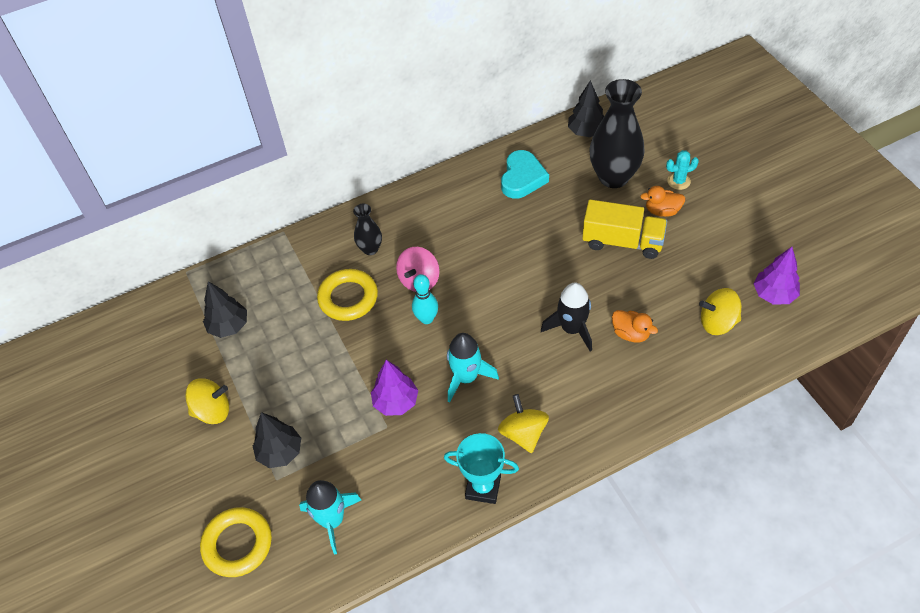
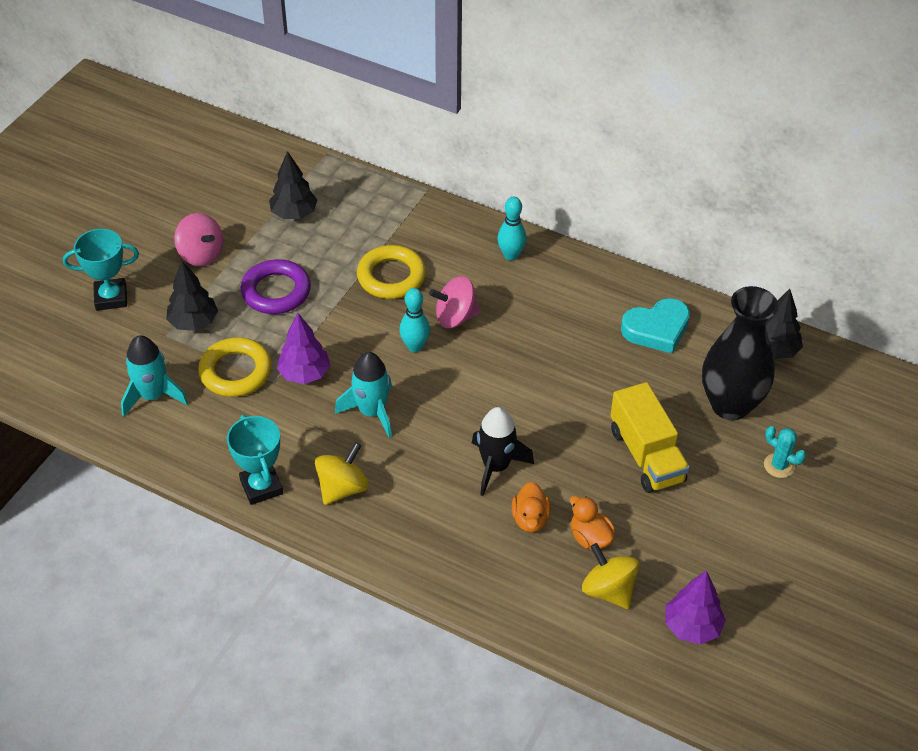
camera: 50 degrees right, 5 degrees down
(200, 501) = (111, 297): none -> turquoise trophy
(212, 411) = (201, 254): yellow spinning top -> pink spinning top
(237, 544) = (88, 345): yellow ring -> yellow ring (236, 372)
(297, 379) = (276, 291): none -> purple ring
(370, 249) = (461, 261): black vase -> none
(390, 218) = (511, 255): none -> turquoise bowling pin
(662, 211) = (721, 470): orange duck -> orange duck (590, 537)

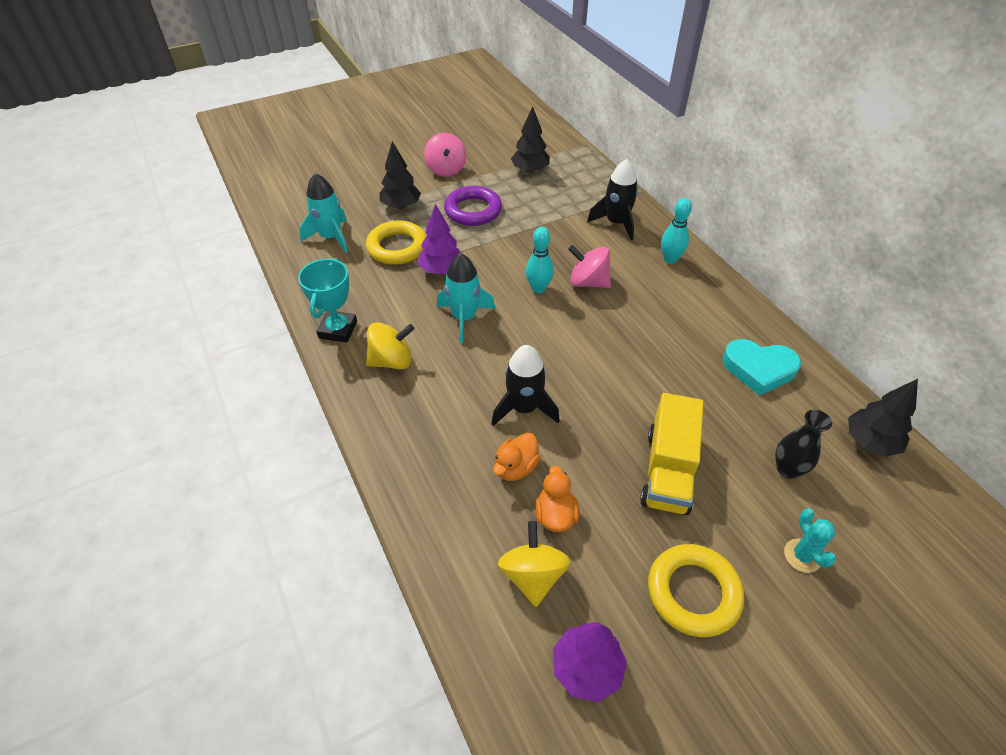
camera: 35 degrees right, 0 degrees up
(111, 297) = (366, 171): turquoise trophy -> none
(391, 277) = (563, 235): yellow ring -> yellow ring (693, 593)
(431, 238) = (616, 223): none -> black rocket
(730, 405) = (787, 469): black vase -> black vase, size x0.50

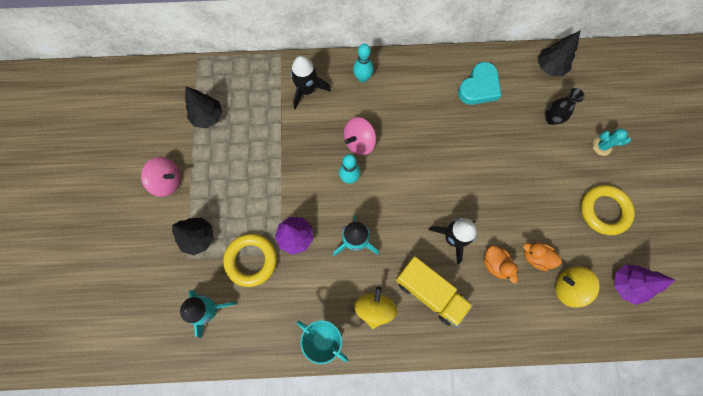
camera: 65 degrees left, 25 degrees up
(473, 210) = (236, 183): purple ring -> none
(667, 470) = (529, 180): yellow truck -> yellow truck (429, 292)

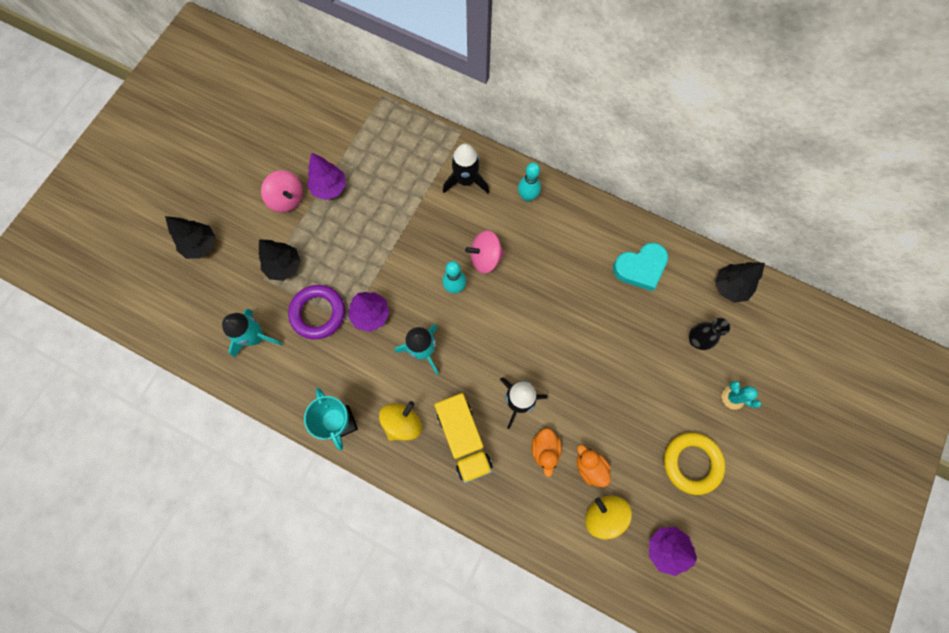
camera: 30 degrees right, 0 degrees up
(198, 153) = (329, 188): none -> purple tree
(208, 117) = (358, 157): black tree -> black tree (201, 245)
(251, 260) = (318, 313): yellow ring -> purple ring

